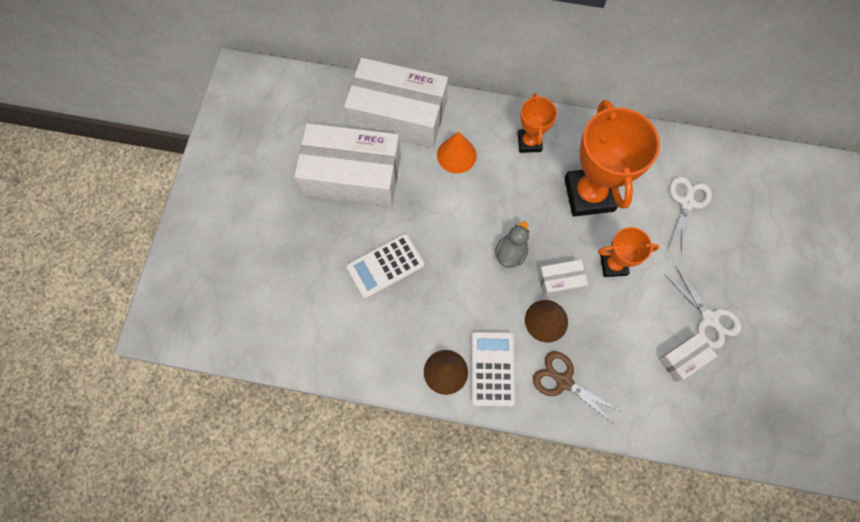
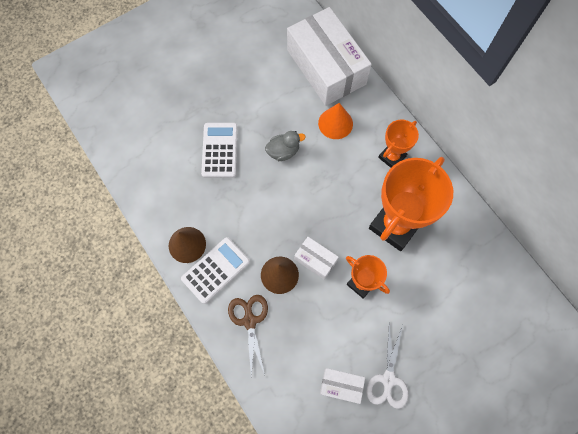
camera: 45 degrees right, 0 degrees up
(352, 175) = (259, 79): white box -> none
(385, 266) = (220, 150): white calculator -> white calculator turned 75 degrees clockwise
(510, 253) = (303, 213): grey duck -> grey duck (283, 151)
(687, 202) = (459, 292): white scissors -> none

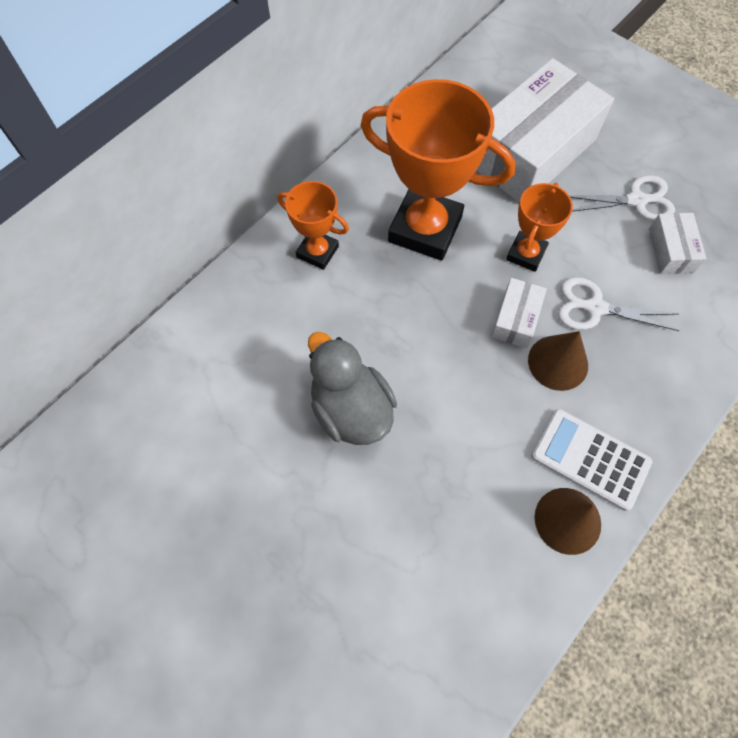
camera: 105 degrees left, 5 degrees down
(220, 150) = (378, 518): white calculator -> none
(249, 320) = (642, 386): brown scissors -> none
(283, 151) = (351, 409): grey duck -> grey duck, size x1.65
(310, 312) = (594, 307): none -> white scissors
(326, 67) = (169, 380): white box -> white box (531, 151)
(335, 123) = (278, 341): orange cone -> none

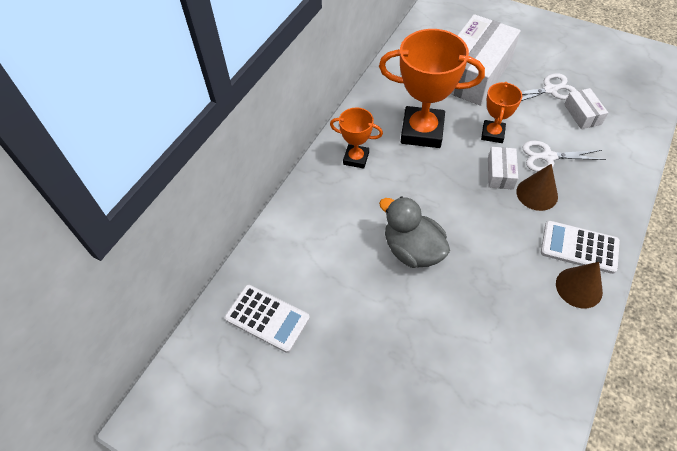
camera: 10 degrees left, 10 degrees down
(122, 465) = (267, 318): none -> white calculator

